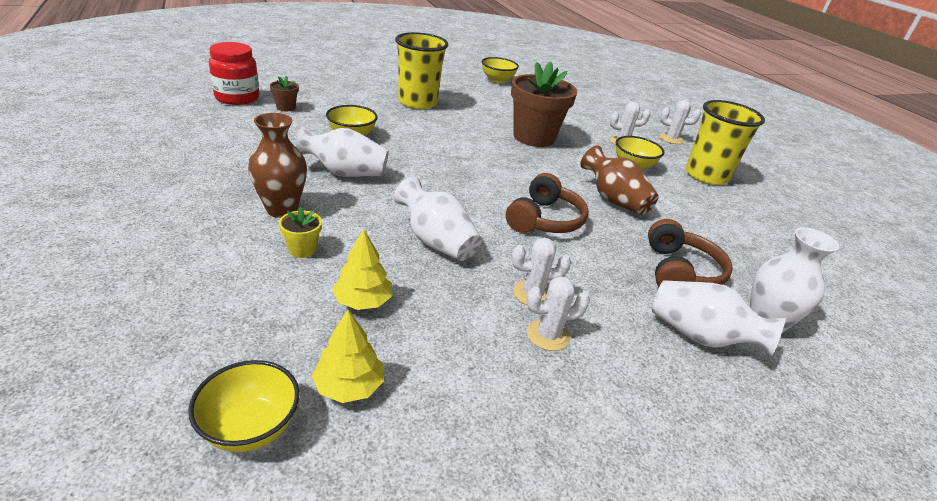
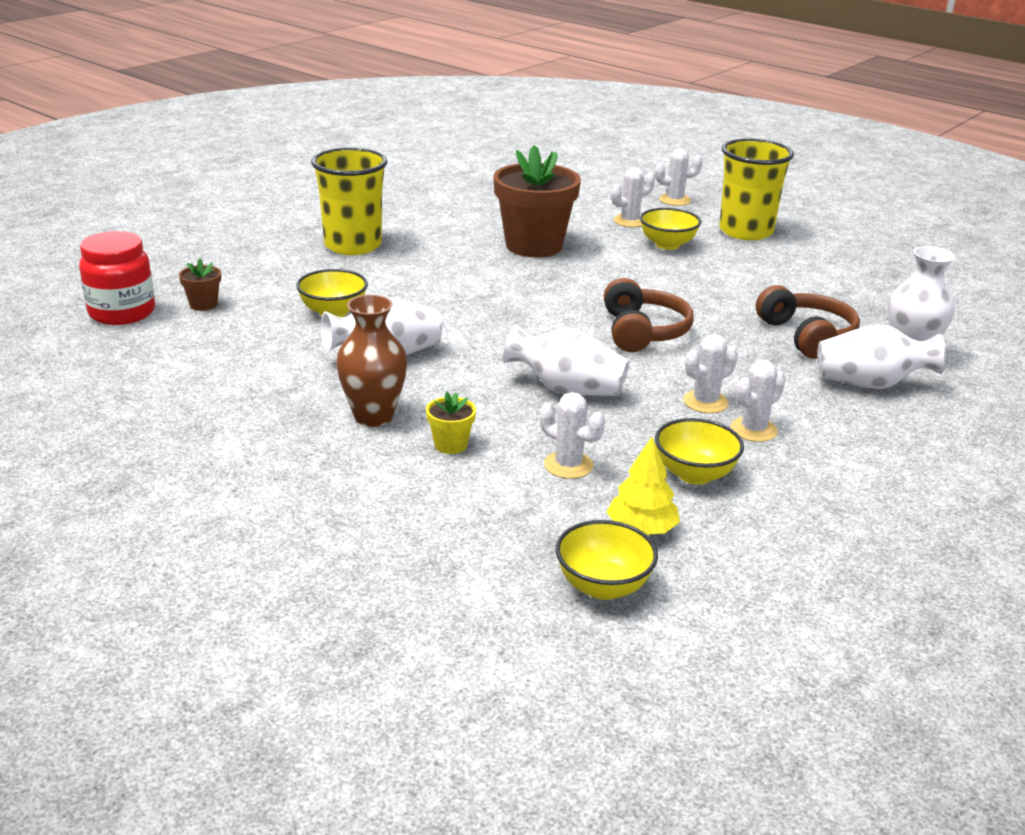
camera: 25 degrees left, 5 degrees down
(363, 301) = (568, 465): yellow tree -> white cactus
(497, 80) = (409, 184): yellow bowl -> yellow bowl (694, 474)
(613, 200) = (685, 288): brown vase -> none

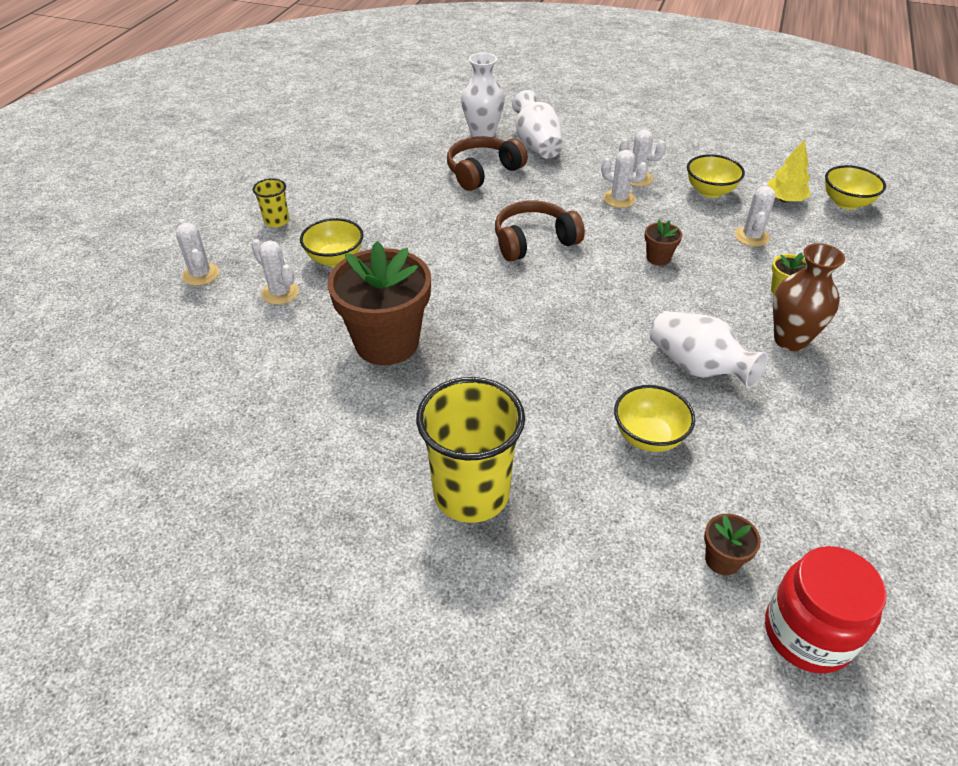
camera: 110 degrees left, 15 degrees up
(567, 389) = (658, 258): white vase -> brown flower pot
(746, 231) = (276, 221): yellow cup -> yellow cup, size x0.47

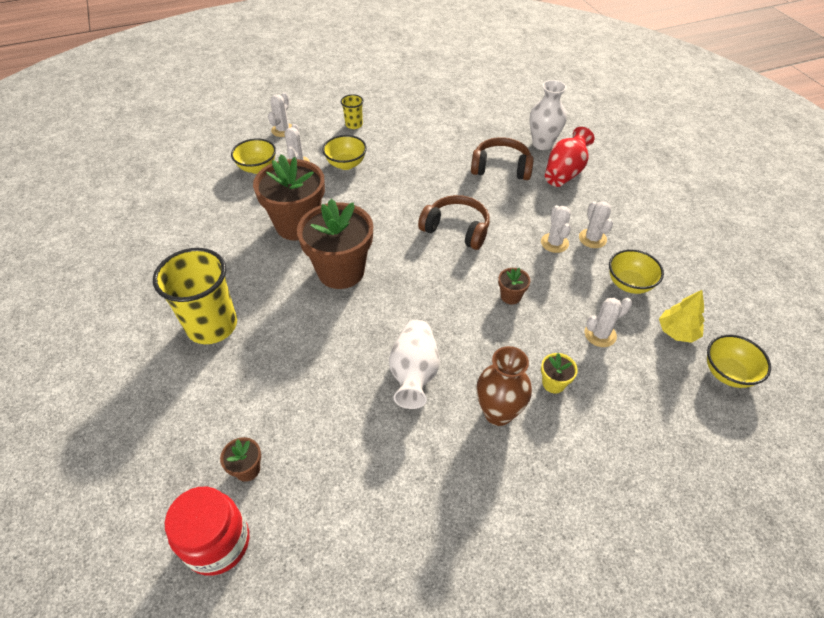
camera: 50 degrees right, 5 degrees up
(501, 346) = (341, 271): none -> brown flower pot
(536, 145) = (564, 172): white vase -> red vase
(648, 437) = (324, 380): yellow bowl -> yellow bowl (257, 168)

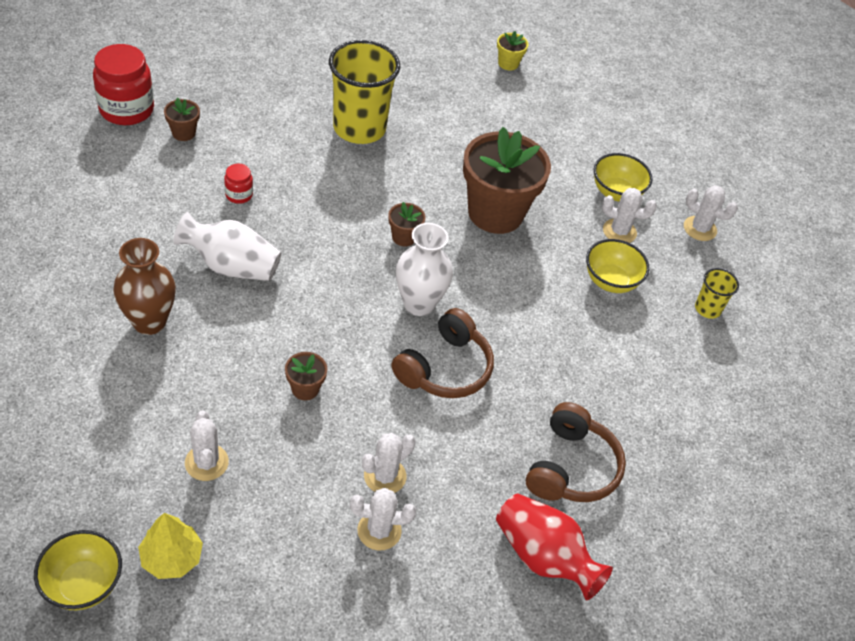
camera: 95 degrees right, 0 degrees up
(326, 393) = (239, 195): none -> red jar
(341, 271) = (404, 237): brown flower pot -> brown flower pot, size x0.42
(542, 144) = (627, 553): white vase -> white vase (419, 304)
(553, 383) = (161, 385): yellow flower pot -> yellow flower pot (508, 63)
(554, 243) = (385, 476): white cactus -> white cactus turned 45 degrees counterclockwise
(629, 284) = (275, 538): yellow bowl -> none

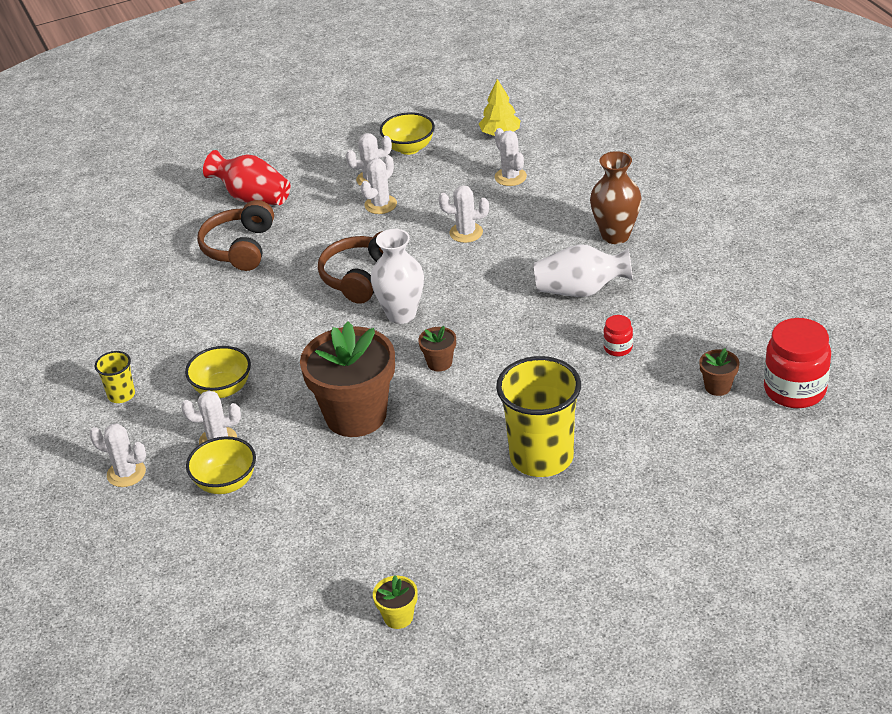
camera: 175 degrees right, 10 degrees down
(83, 584) = (544, 111): yellow bowl -> yellow bowl (409, 148)
(305, 389) = (466, 233): brown flower pot -> white cactus

